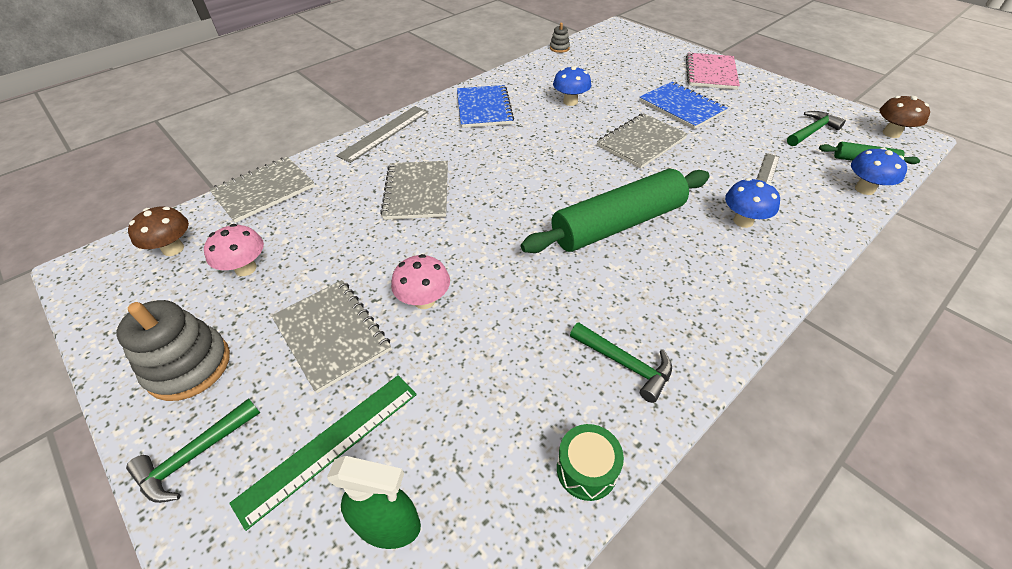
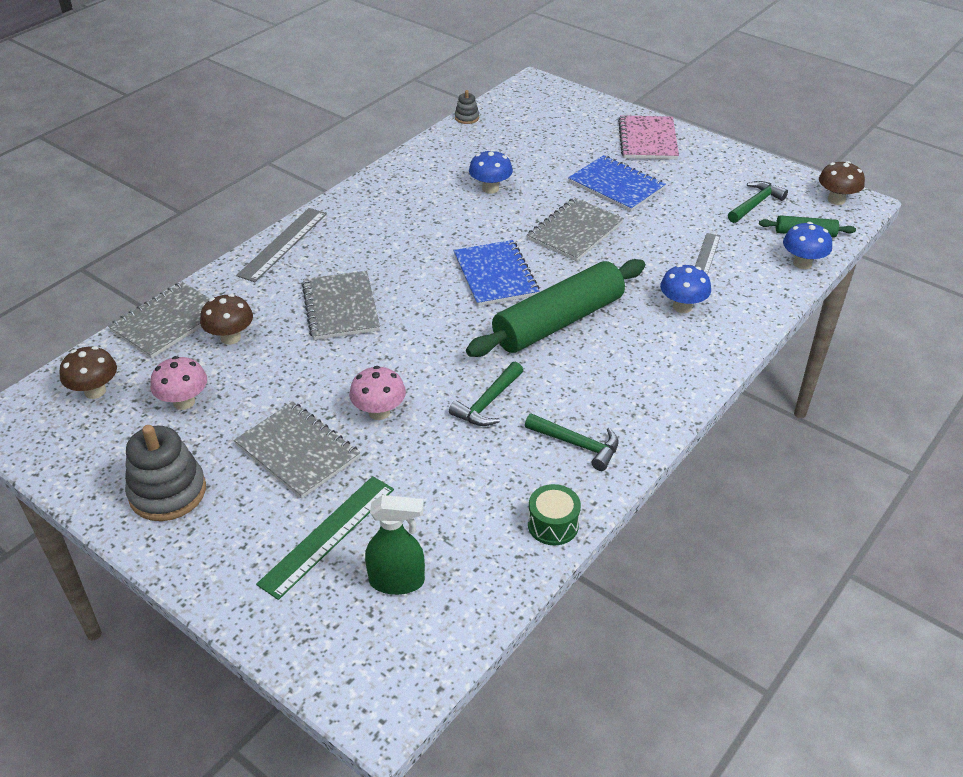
camera: 10 degrees left, 5 degrees down
(194, 456) = (208, 557): green hammer -> green hammer (488, 403)
(311, 210) = (230, 337): none -> brown mushroom
(484, 108) = (392, 204): blue notebook -> blue notebook (495, 275)

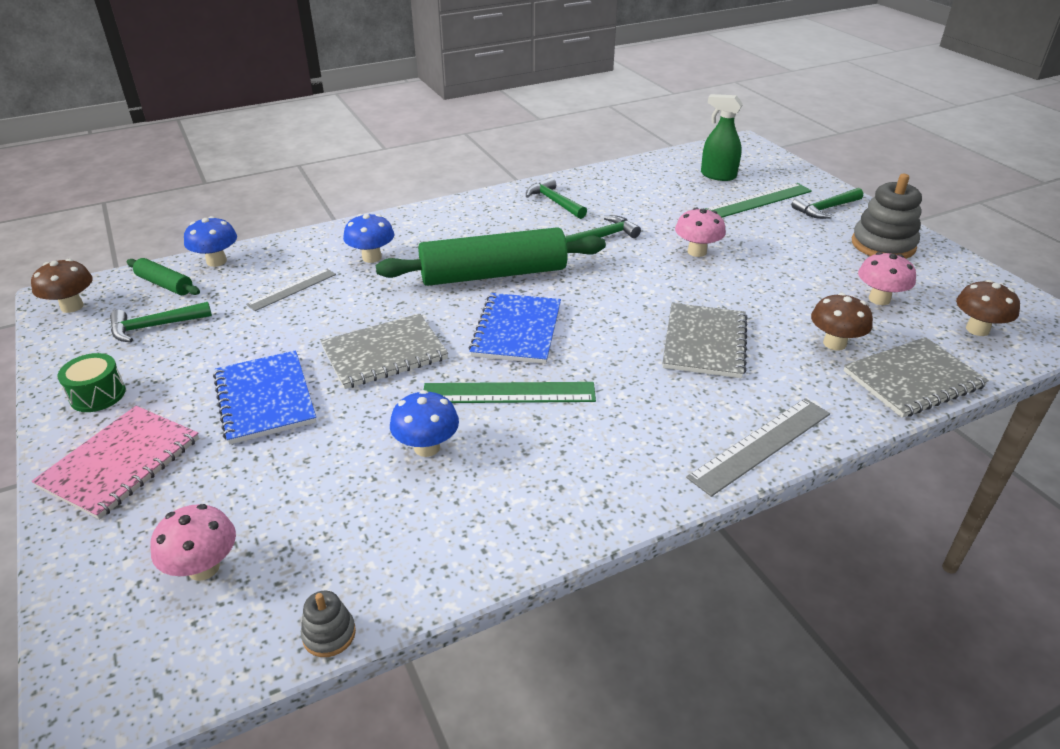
camera: 155 degrees left, 5 degrees down
(236, 546) = (825, 209): none -> green hammer
(298, 451) = (773, 244): grey notebook -> none
(466, 230) = (509, 393): none -> green ruler
(547, 120) = (203, 568): none -> pink mushroom
(553, 525) = (604, 175): green drum -> green drum (97, 395)

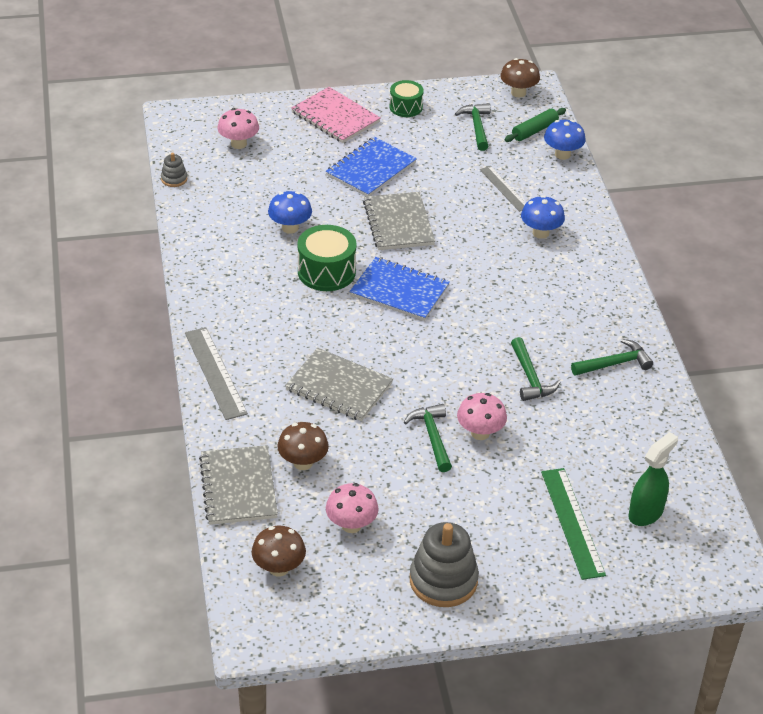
camera: 105 degrees right, 5 degrees up
(264, 399) = (371, 169): blue notebook -> blue notebook turned 45 degrees counterclockwise
(493, 274) = (487, 295): green rolling pin -> none
(509, 393) = (326, 272): green ruler -> green drum
(825, 209) = (536, 572): green hammer -> green hammer (432, 437)

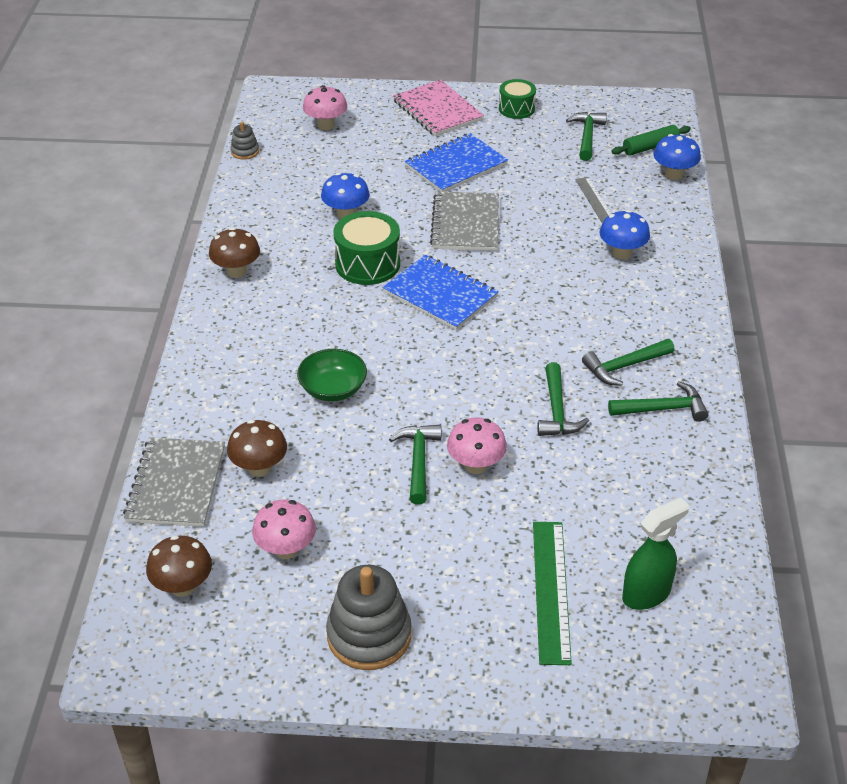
camera: 15 degrees right, 0 degrees up
(215, 373) = (203, 354): grey ruler -> none
(339, 387) = (333, 389): grey notebook -> green bowl
(518, 93) = (645, 107): brown mushroom -> brown mushroom (236, 271)
(573, 332) = (624, 366): none -> green hammer

